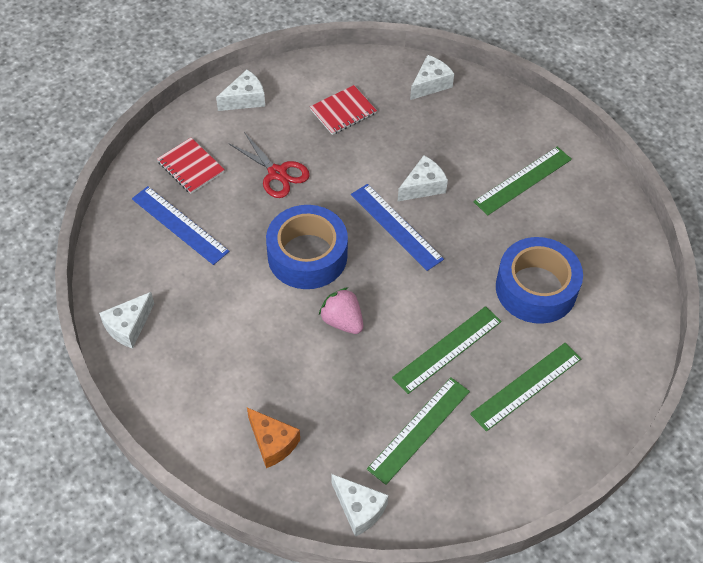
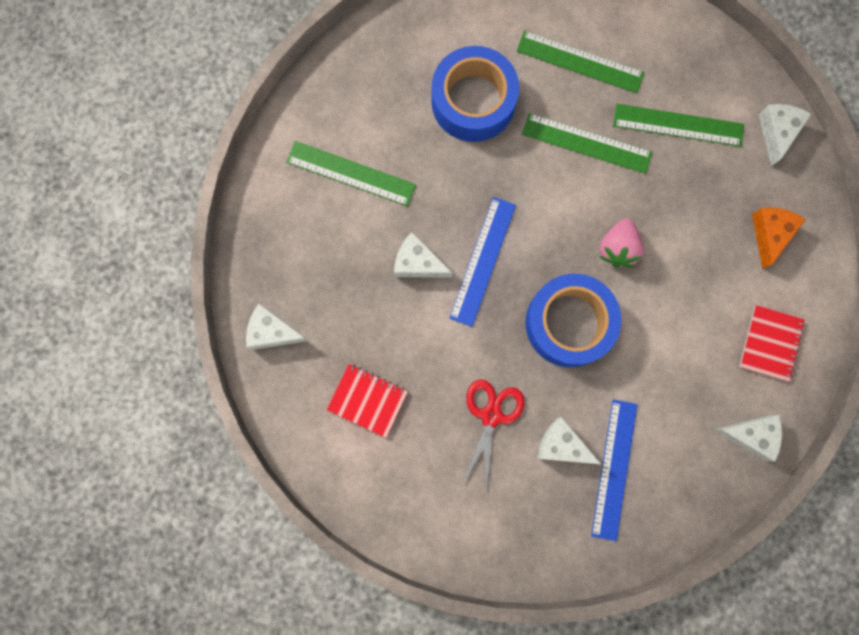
camera: 120 degrees left, 25 degrees up
(191, 167) = (539, 509): red notebook -> red notebook (770, 343)
(245, 99) = (414, 516): white cheese -> white cheese (562, 445)

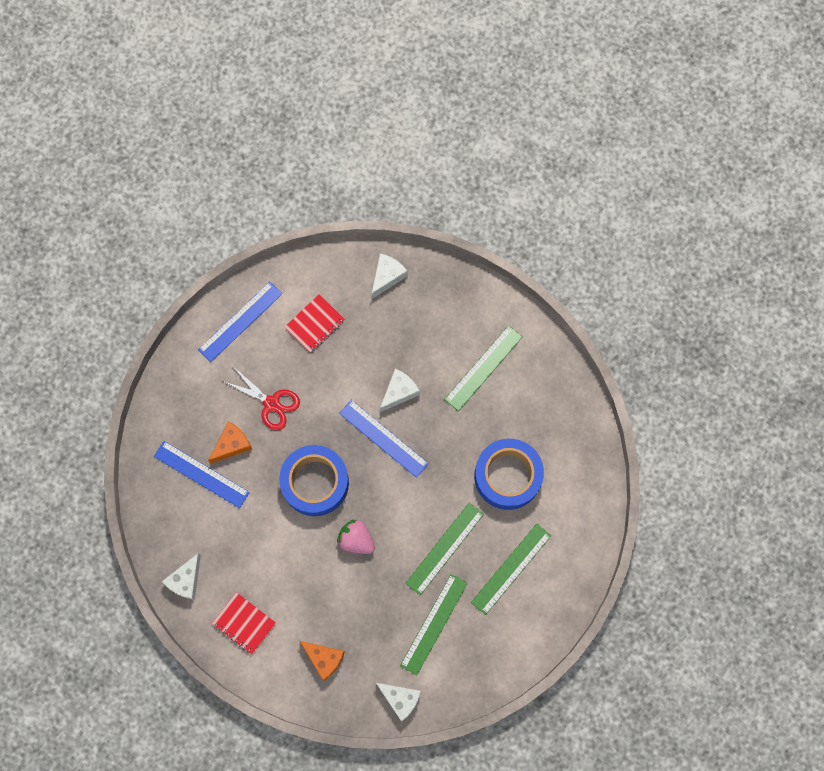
camera: 110 degrees right, 5 degrees down
(398, 499) = (240, 321): none -> blue ruler
(562, 445) = (232, 444): white cheese -> orange cheese

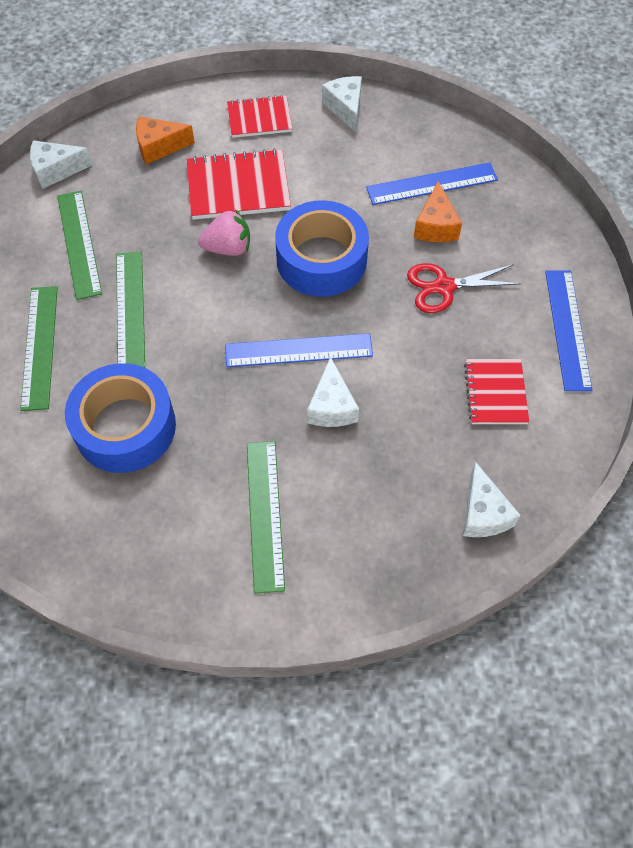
camera: 135 degrees right, 15 degrees down
(309, 579) = (238, 187): none -> red notebook

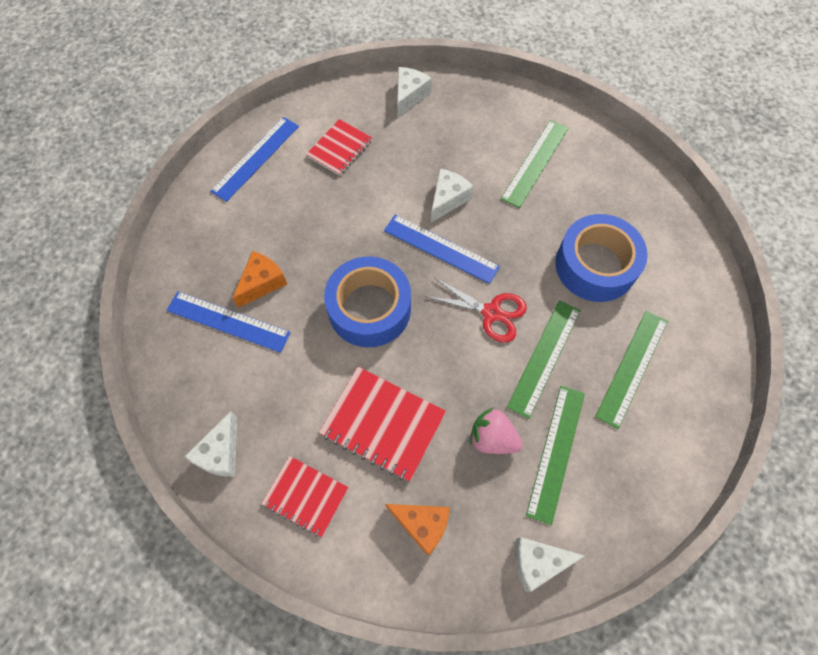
camera: 145 degrees left, 5 degrees up
(56, 170) = (538, 562): white cheese -> white cheese turned 150 degrees clockwise
(228, 248) = (433, 365): pink strawberry -> pink strawberry (492, 438)
(444, 287) = (303, 233): red scissors -> red scissors (491, 312)

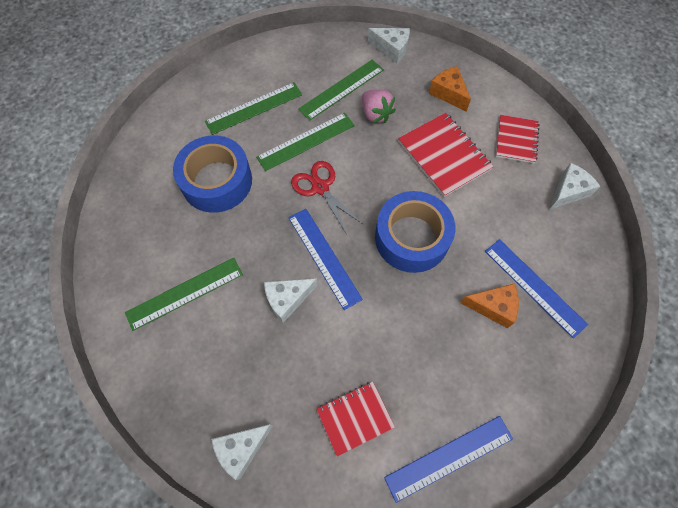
camera: 150 degrees left, 0 degrees up
(262, 283) = (493, 307): orange cheese -> orange cheese turned 150 degrees counterclockwise
(305, 496) = (516, 140): red notebook -> red notebook turned 45 degrees clockwise

